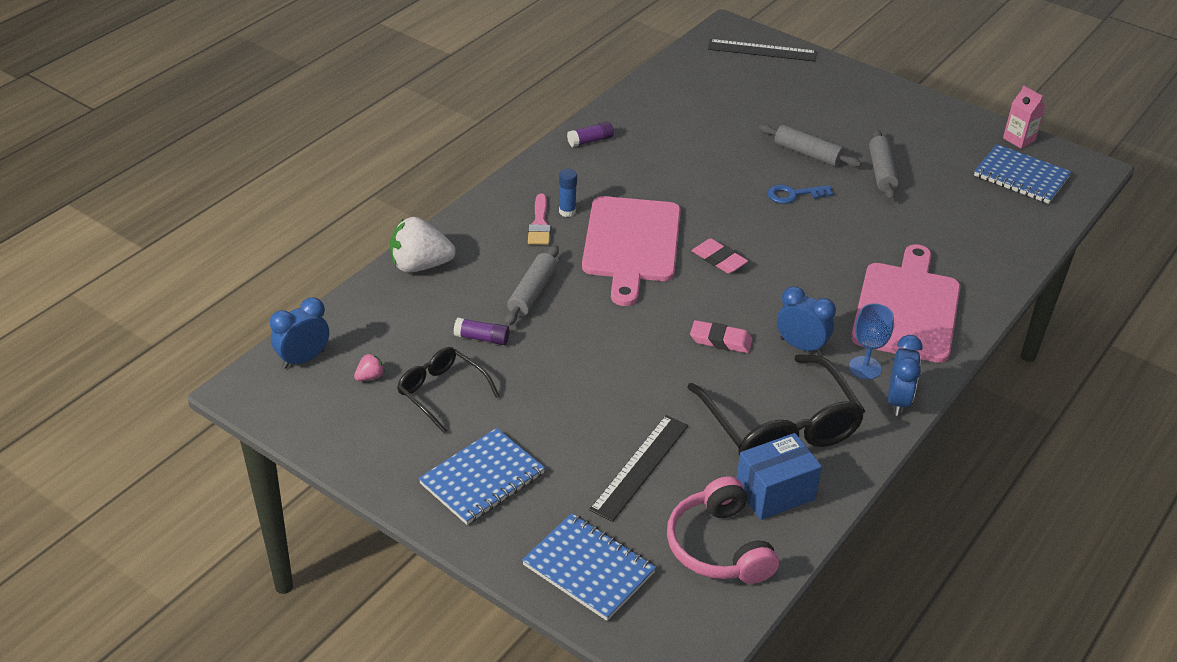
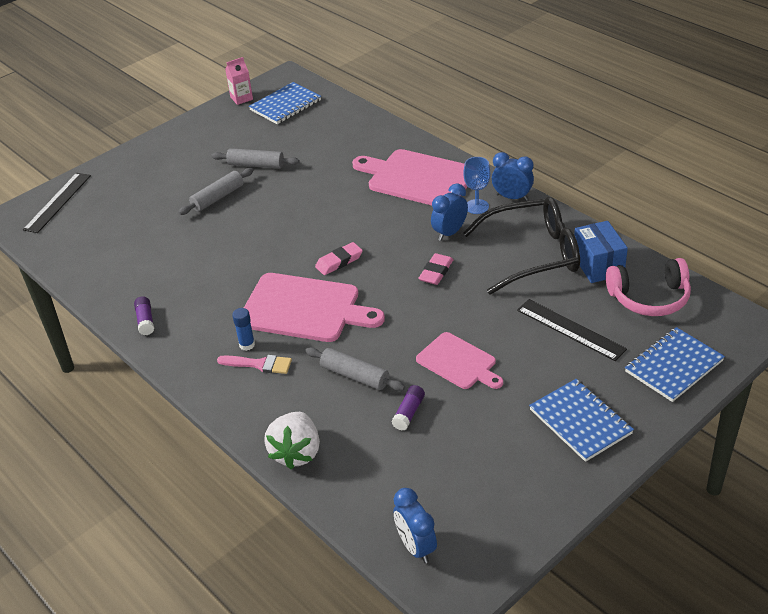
camera: 75 degrees left, 0 degrees up
(370, 377) = (448, 494): pink strawberry -> none
(441, 392) = (475, 443): black glasses -> none
(565, 371) = (458, 362): none -> pink cutting board
(794, 194) = (269, 212): blue key -> none

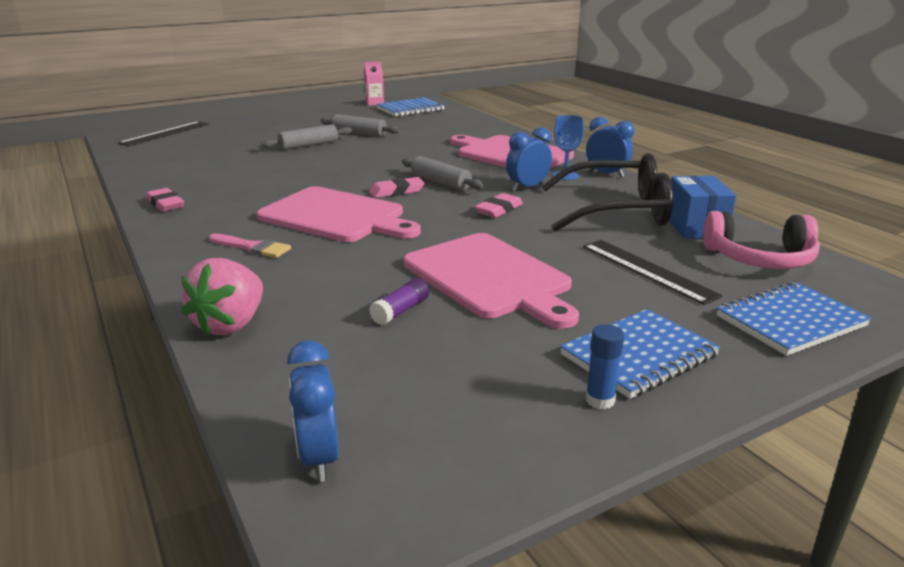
camera: 10 degrees right, 15 degrees down
(145, 321) = (165, 204): purple glue stick -> pink eraser
(247, 345) = (252, 232): blue glue stick -> blue glue stick (600, 400)
(296, 452) = (231, 324): white strawberry -> pink strawberry
(354, 376) = (354, 271): grey rolling pin -> grey rolling pin (440, 182)
(458, 362) = (490, 277): pink cutting board -> pink cutting board, size x1.66
(580, 421) = (638, 355): blue notebook -> blue notebook turned 75 degrees clockwise

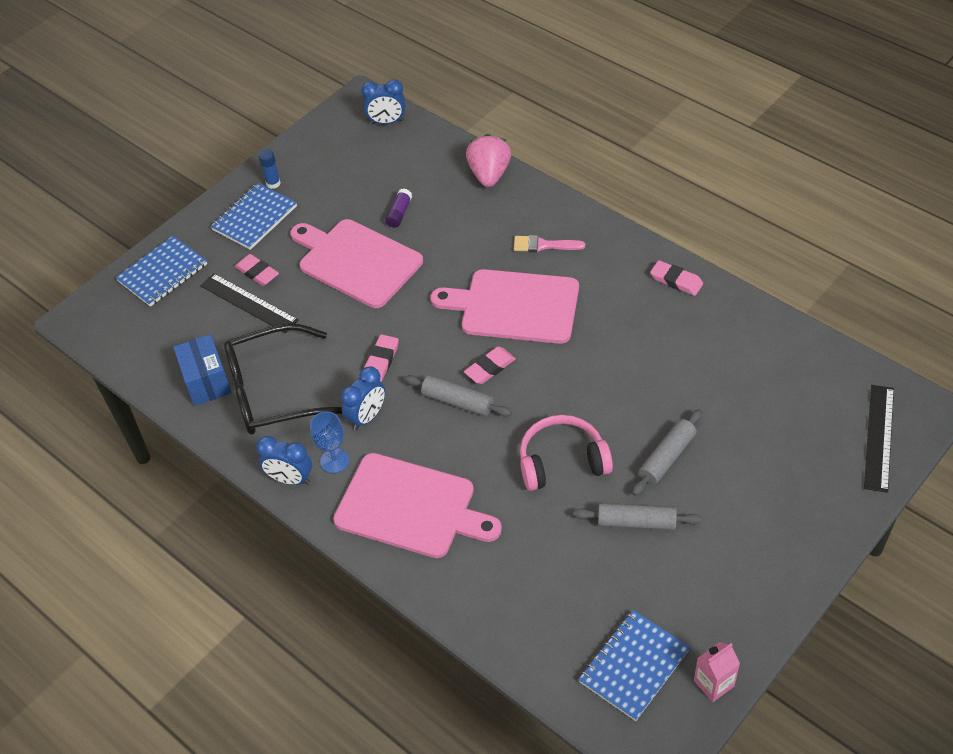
camera: 165 degrees right, 25 degrees up
(319, 457) = (387, 122): blue clock -> blue clock turned 120 degrees clockwise
(635, 294) = (257, 272): none -> pink eraser
(759, 259) = (164, 344): pink headphones -> pink headphones (562, 461)

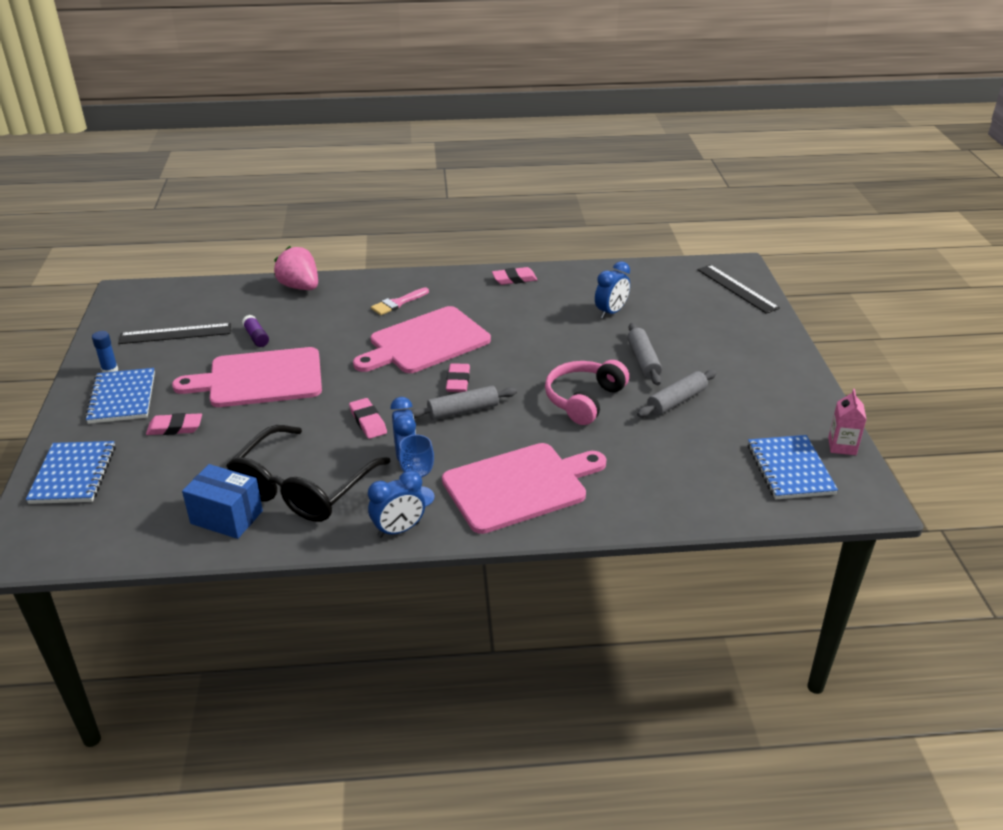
camera: 50 degrees left, 15 degrees down
(249, 303) = (194, 449): black ruler -> black ruler (175, 334)
(387, 122) = (168, 295): blue clock -> blue clock (611, 312)

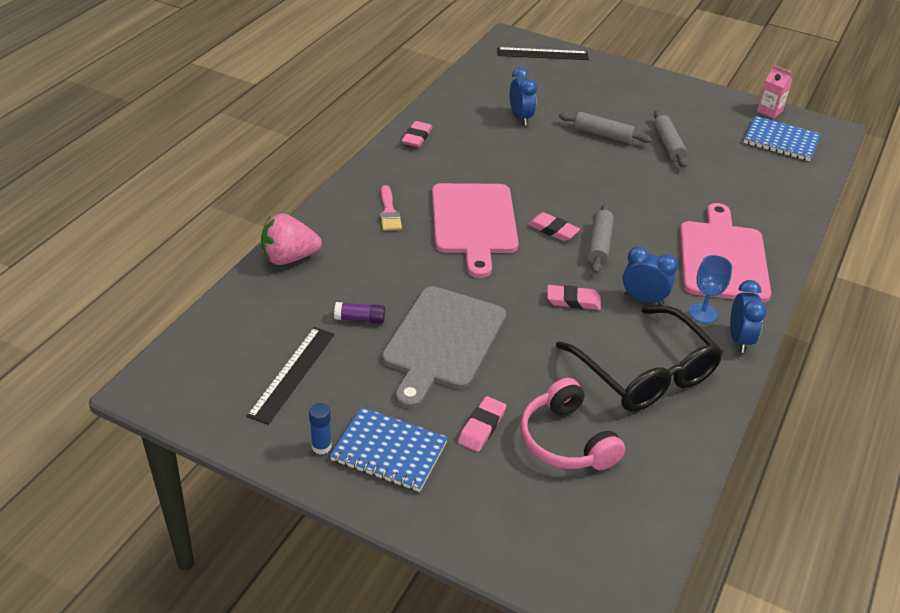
camera: 60 degrees left, 5 degrees up
(73, 475) = (509, 528): blue notebook -> none
(226, 517) = (657, 434): blue box -> none
(260, 379) = (443, 341): pink cutting board -> grey cutting board
(583, 399) = (632, 182): pink headphones -> pink headphones (565, 441)

